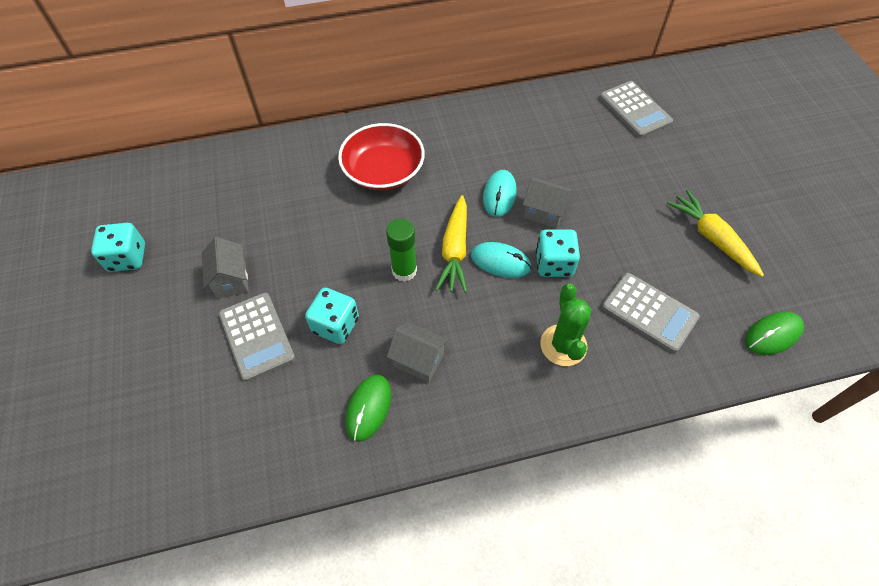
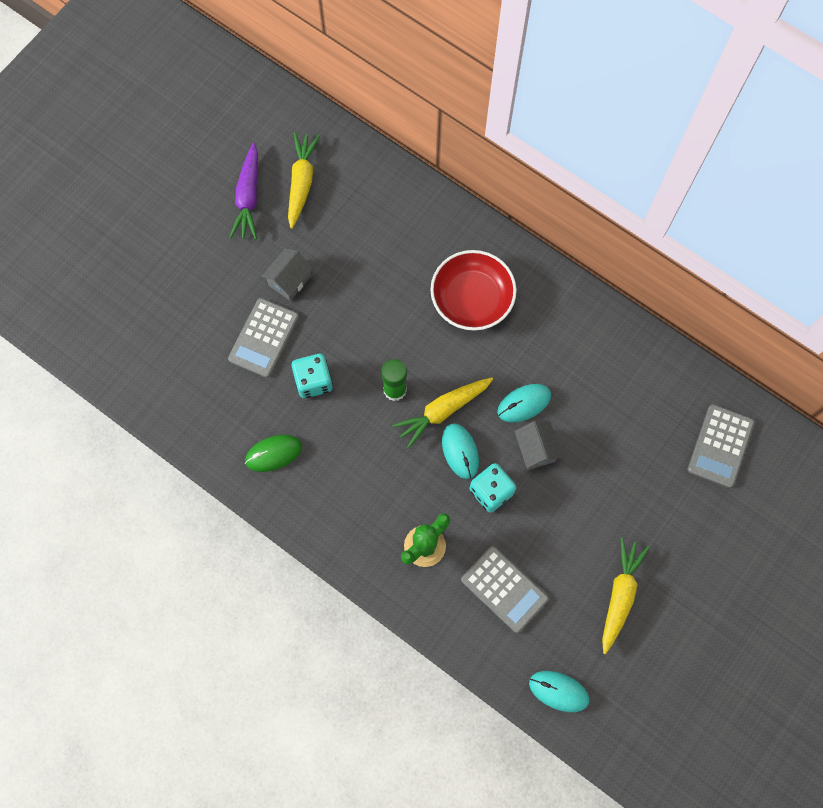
camera: 50 degrees right, 15 degrees up
(127, 258) = (248, 197): turquoise dice -> purple carrot
(164, 213) = (301, 183): none -> yellow carrot
(418, 360) = (333, 457): grey house -> none
(649, 312) = (504, 589): grey calculator -> grey calculator turned 45 degrees counterclockwise
(773, 335) = (558, 691): green mouse -> turquoise mouse

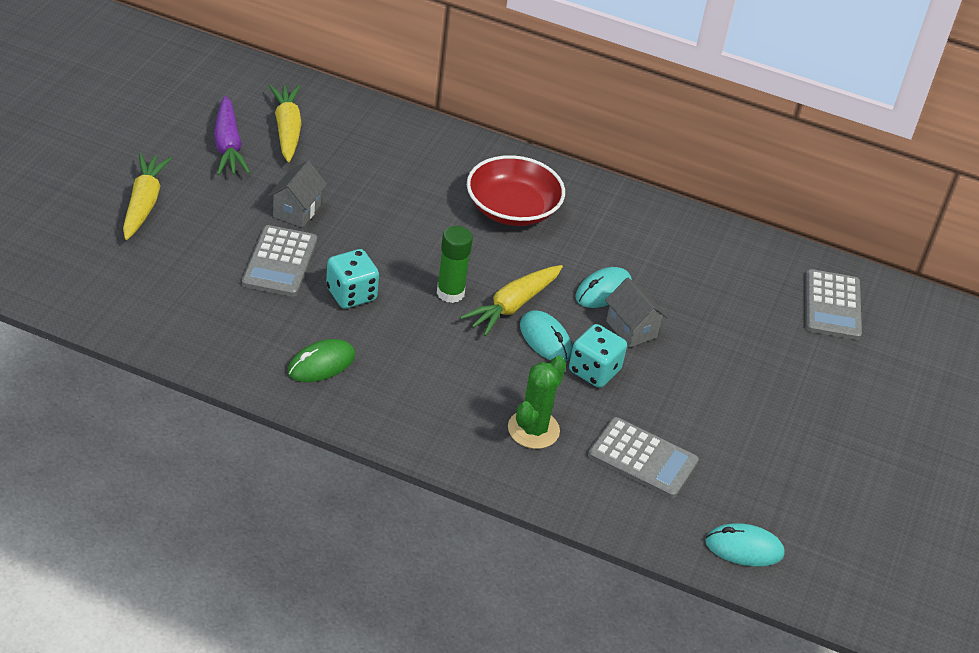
camera: 20 degrees left, 30 degrees down
(620, 596) = (778, 449): yellow carrot -> yellow carrot (143, 204)

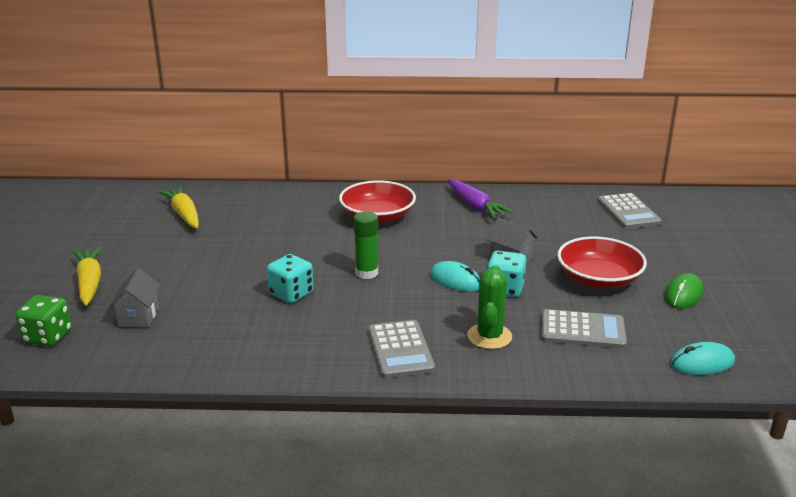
camera: 15 degrees left, 15 degrees down
(76, 266) = (48, 337): none -> green dice
(228, 145) = (142, 233): purple carrot -> purple carrot (475, 206)
(280, 262) = (222, 289): grey calculator -> grey calculator (400, 350)
(297, 211) = (218, 256): grey house -> grey house (139, 317)
(321, 364) = (295, 343): green mouse -> green mouse (683, 294)
(513, 305) = (418, 268): yellow carrot -> none
(603, 291) = (474, 243): turquoise mouse -> none
(714, 395) = (598, 279): none -> red bowl

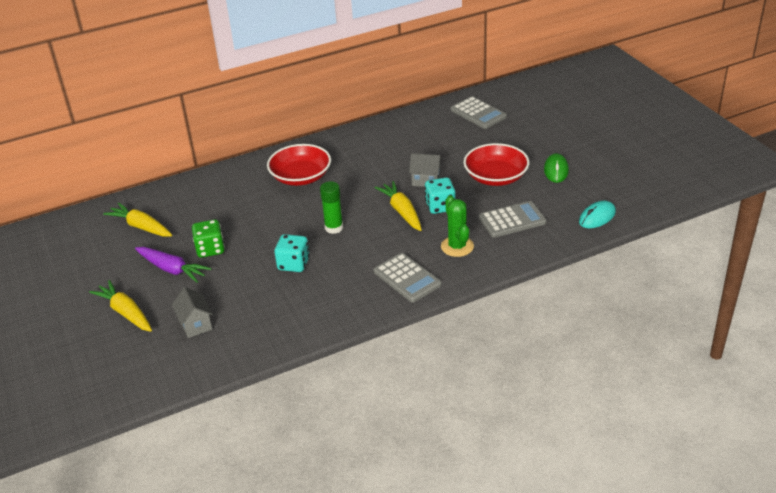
camera: 25 degrees left, 10 degrees up
(48, 337) = (140, 366): green dice -> green dice (210, 249)
(455, 280) = (402, 211): turquoise mouse -> yellow carrot
(475, 206) = (367, 143): purple carrot -> purple carrot (172, 269)

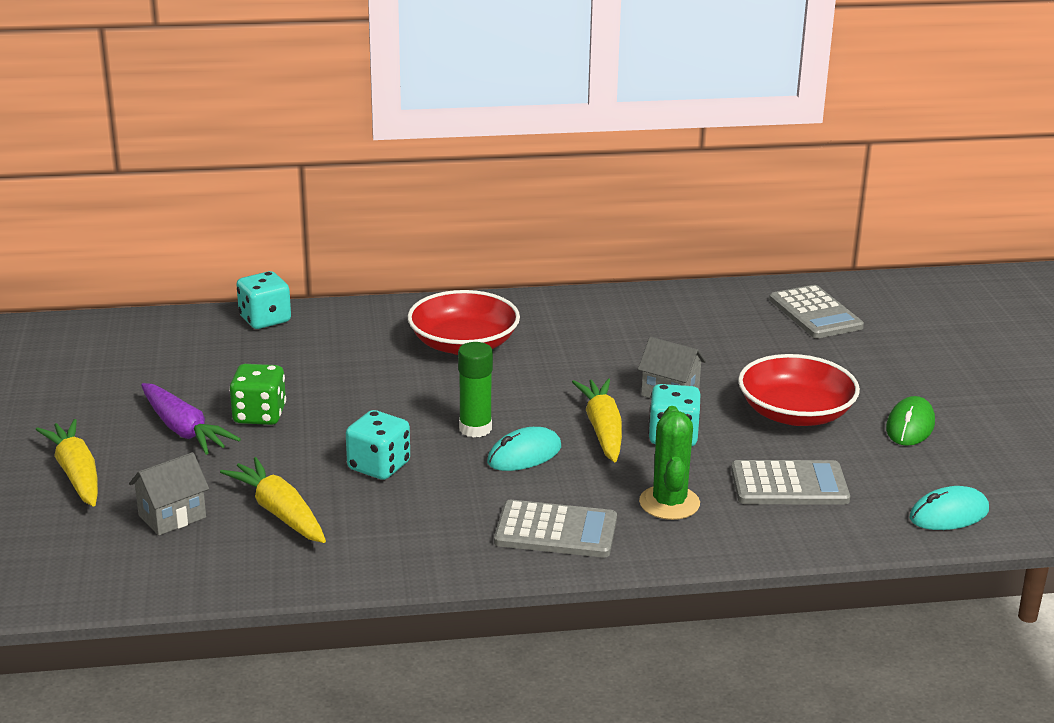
camera: 15 degrees right, 10 degrees down
(141, 227) = (173, 361): yellow carrot -> yellow carrot (280, 513)
(180, 188) = (265, 319): none -> turquoise dice
(195, 324) = (172, 516): grey house -> grey house turned 60 degrees clockwise
(368, 237) = (524, 455): none -> turquoise mouse
(407, 278) = (556, 531): grey calculator -> grey calculator turned 60 degrees counterclockwise

